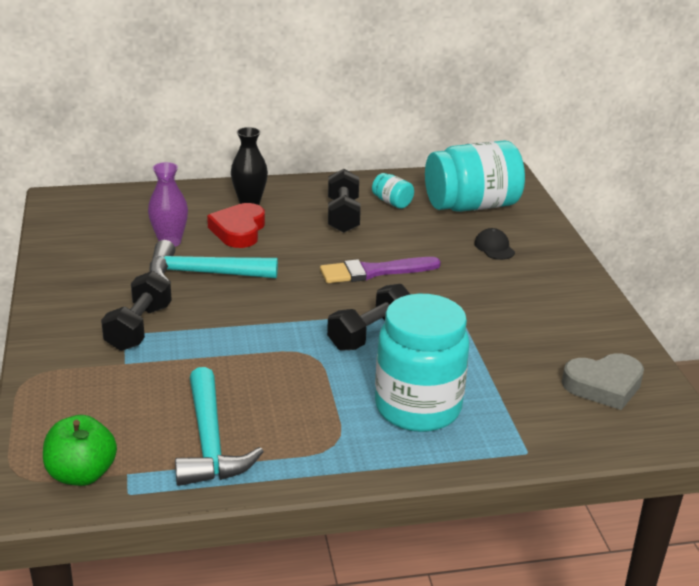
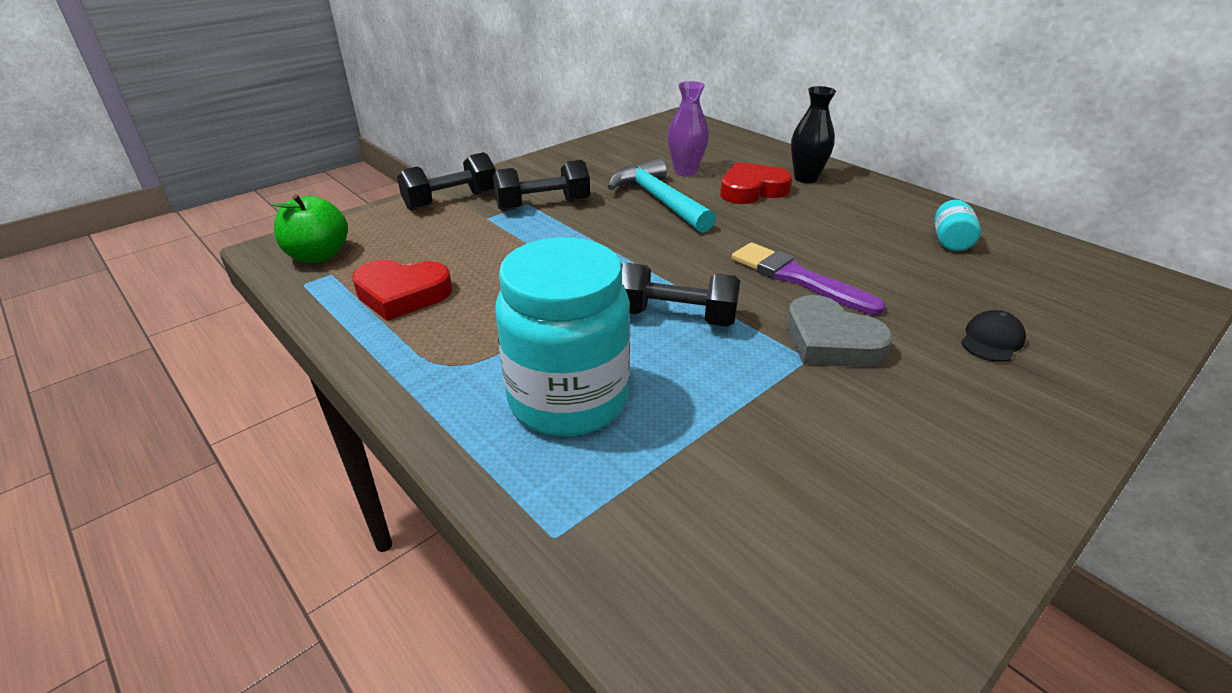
camera: 60 degrees right, 5 degrees up
(210, 442) = (402, 294): turquoise hammer -> red heart
(343, 216) = (870, 225): black dumbbell -> black dumbbell (451, 201)
(471, 206) = (1051, 291): turquoise jar -> none
(604, 385) = (807, 574): grey heart -> grey heart (831, 341)

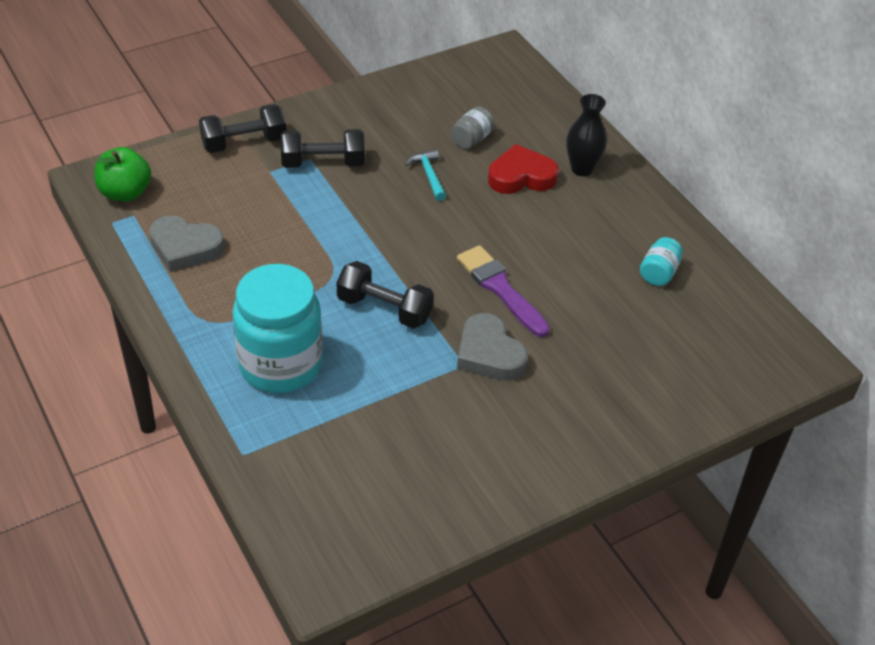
camera: 10 degrees right, 10 degrees up
(402, 294) = (185, 247): red heart -> grey heart
(659, 200) = (429, 175): turquoise hammer -> turquoise hammer, size x0.54
(685, 172) = (471, 139): purple vase -> grey jar
(991, 340) = (611, 376): black cap -> none

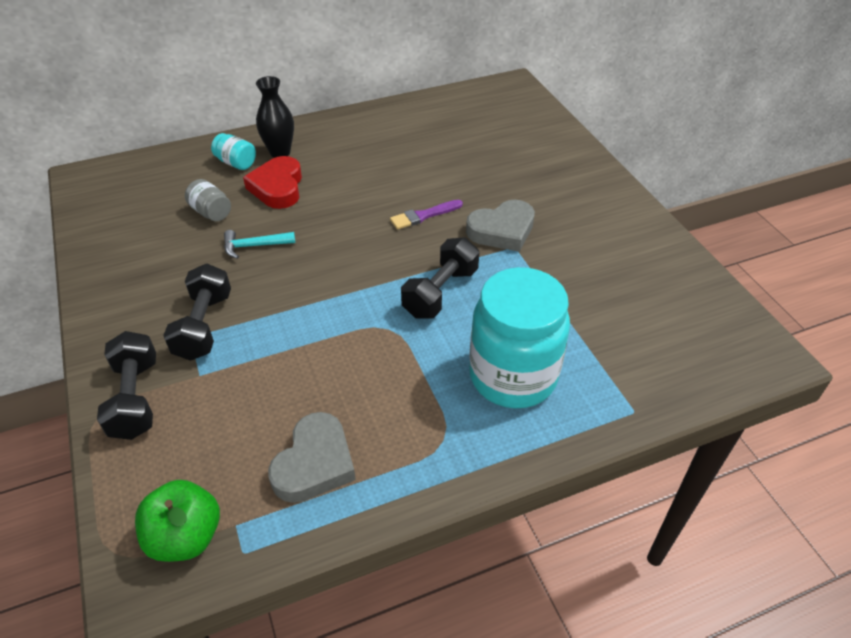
camera: 80 degrees left, 0 degrees up
(500, 289) = (423, 216): purple brush -> purple brush, size x0.64
(658, 273) = (418, 131): turquoise jar -> turquoise jar (236, 163)

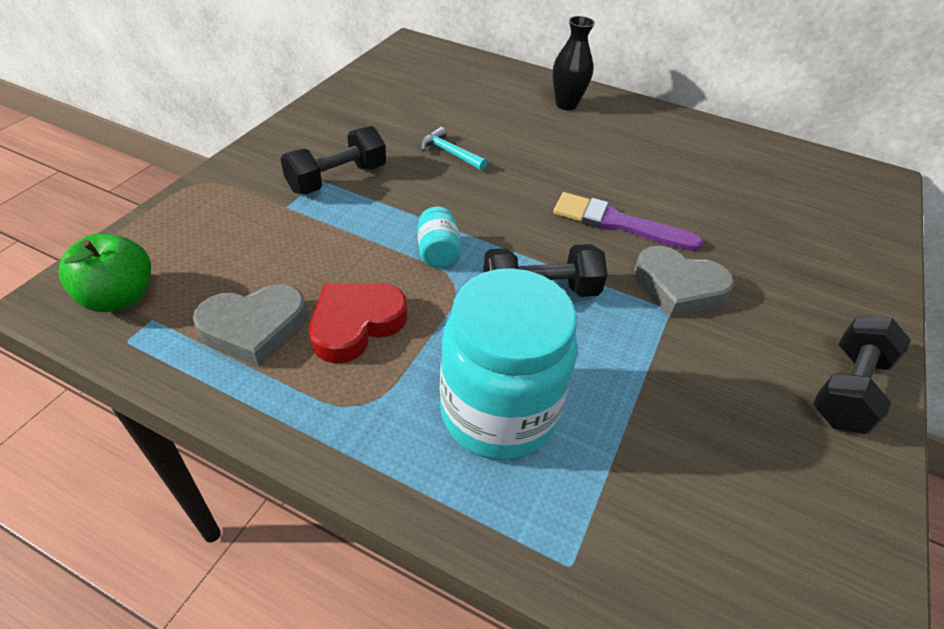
camera: 45 degrees right, 0 degrees up
(135, 398) = (232, 190): black dumbbell -> black dumbbell (847, 389)
(211, 212) = (455, 112): grey jar -> none
(236, 163) = (522, 92): turquoise jar -> turquoise jar (438, 252)
(277, 187) = (527, 126): red heart -> red heart (356, 324)
(423, 216) = (618, 223): purple brush -> purple brush, size x1.57

